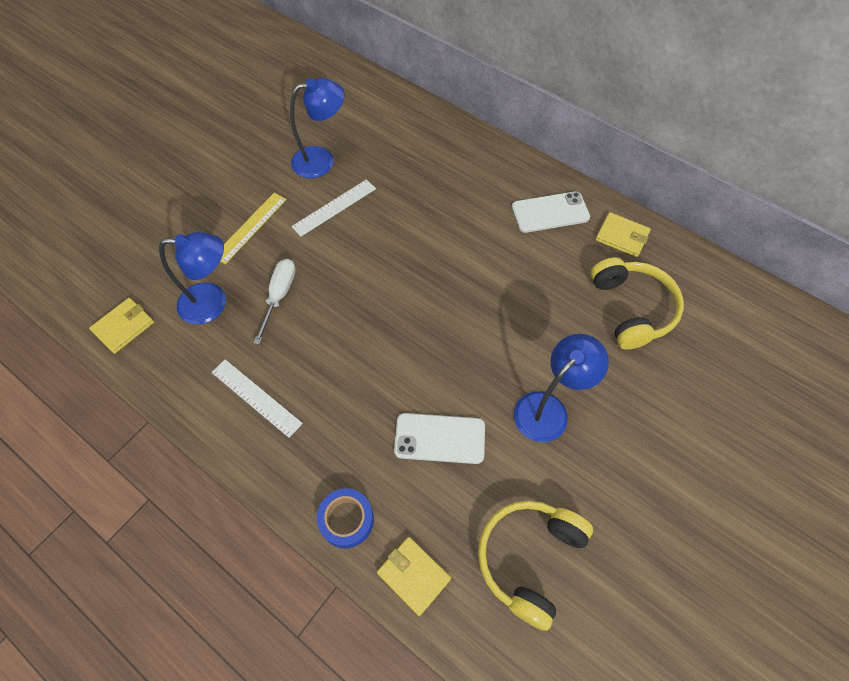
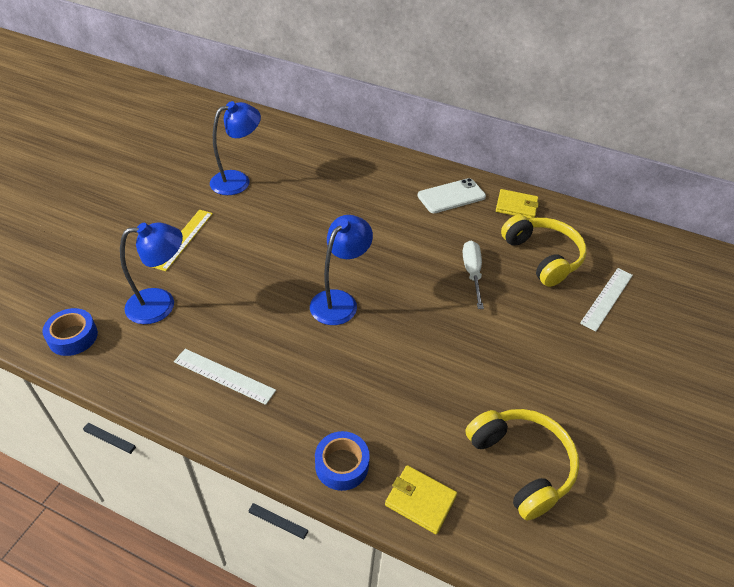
camera: 15 degrees left, 15 degrees down
(124, 327) = (73, 337): yellow wallet -> blue tape
(279, 296) = (225, 289): white screwdriver -> white screwdriver (472, 273)
(334, 207) = (259, 214): white ruler -> white ruler (607, 298)
(439, 438) = (409, 381): white phone -> none
(529, 558) = (521, 465): yellow headphones -> yellow headphones turned 135 degrees clockwise
(548, 408) = (498, 342): blue lamp -> blue lamp (339, 301)

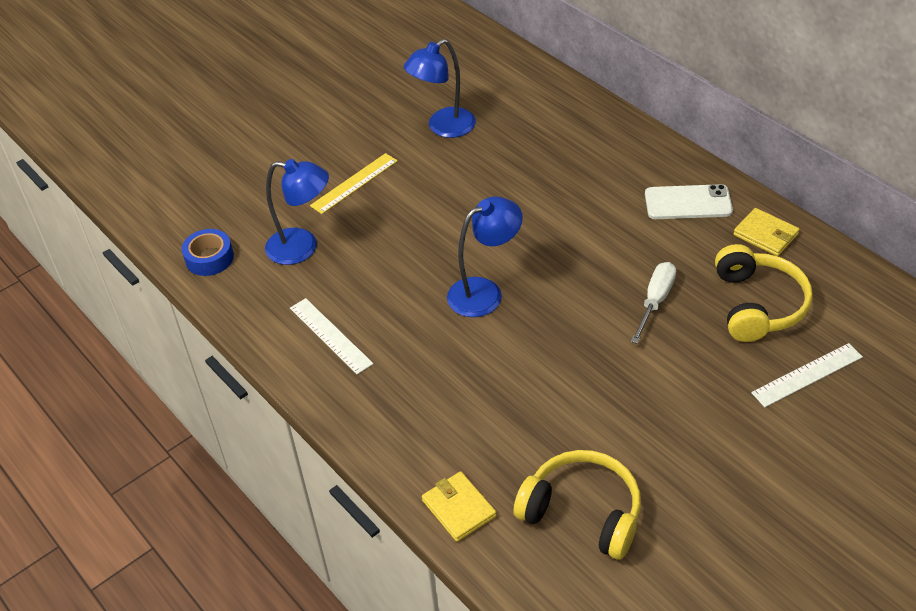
camera: 30 degrees right, 0 degrees up
(238, 180) = (443, 127): blue lamp -> blue lamp turned 150 degrees clockwise
(342, 465) = (401, 452): blue tape -> none
(521, 465) = (583, 512): yellow headphones -> yellow headphones turned 60 degrees counterclockwise

